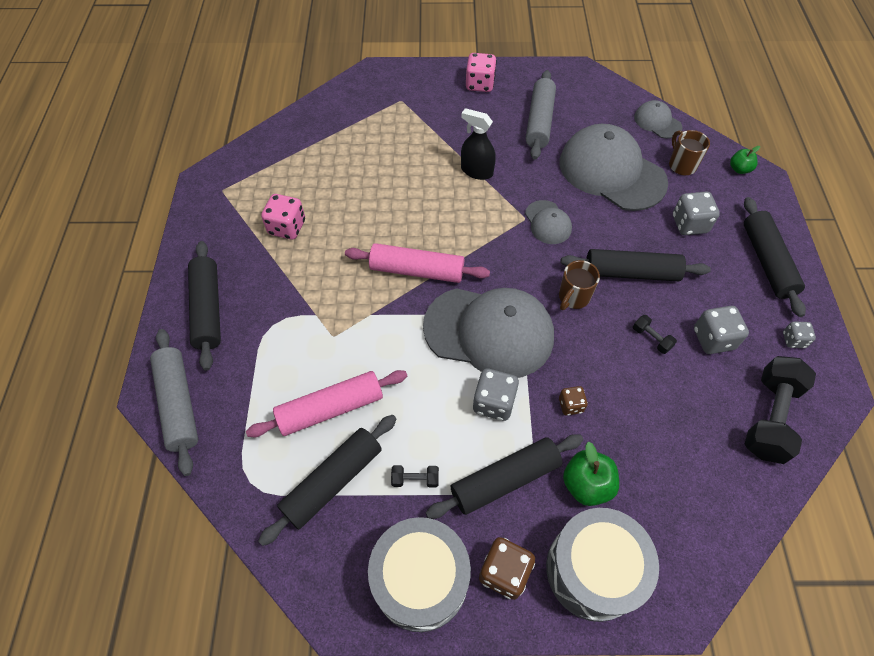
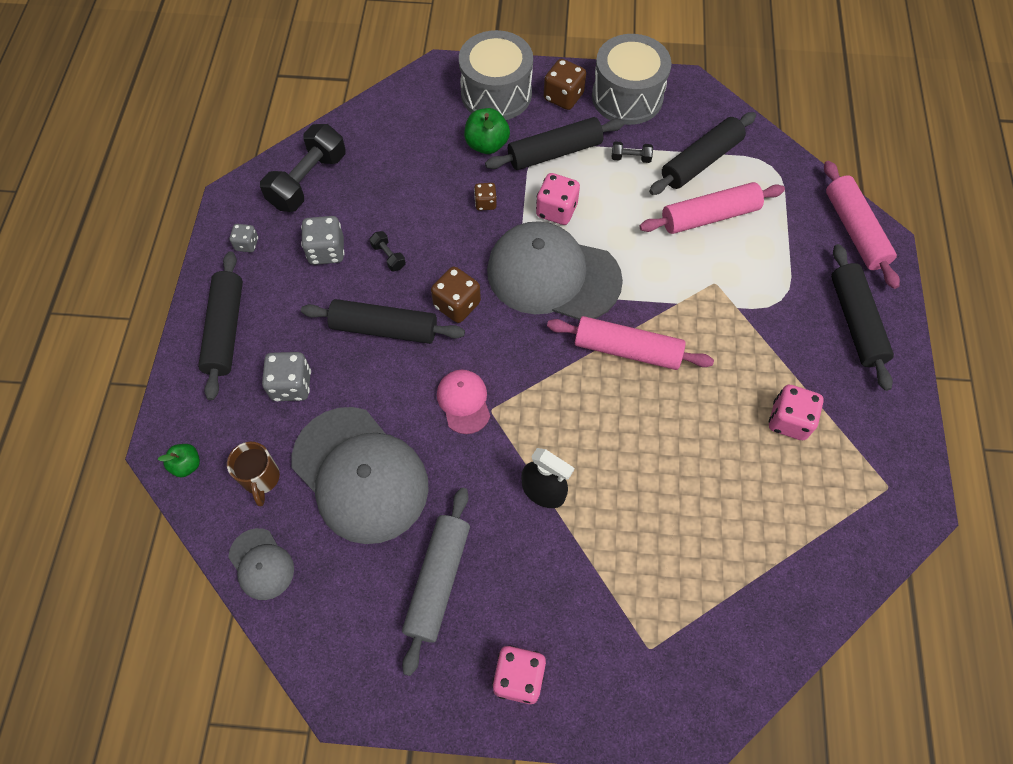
camera: 175 degrees left, 5 degrees up
(179, 404) = (854, 230): grey rolling pin -> pink rolling pin
(494, 402) = (556, 210): grey dice -> pink dice
(548, 222) = (464, 402): grey cap -> pink cap
(573, 297) = (457, 305): brown mug -> brown dice

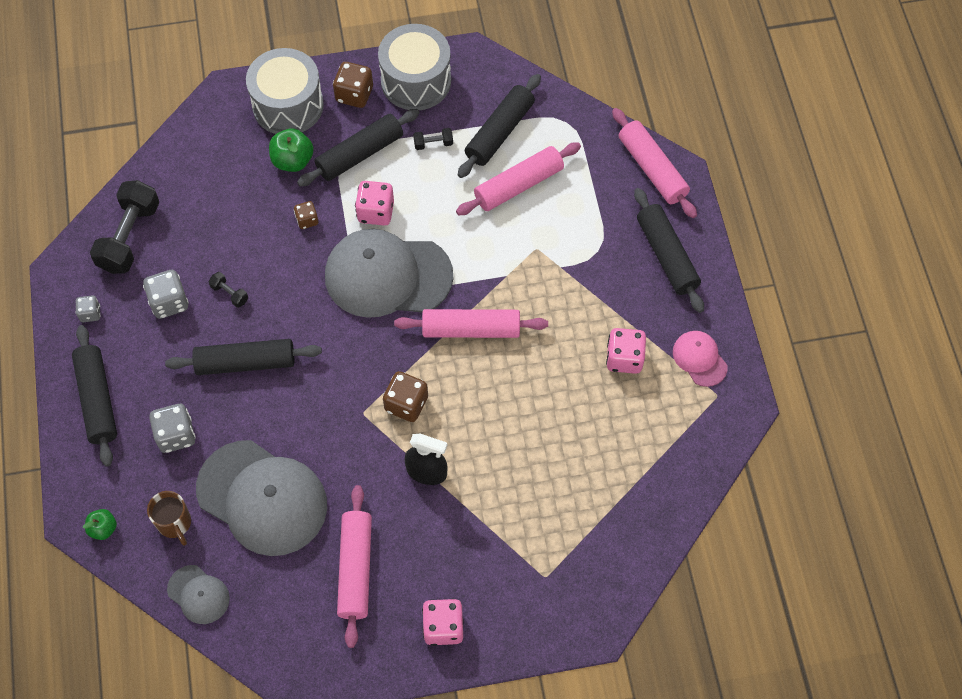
camera: 15 degrees left, 0 degrees up
(437, 580) = (355, 569): grey rolling pin -> pink rolling pin
(457, 305) = (306, 324): brown dice -> brown dice (406, 404)
(464, 402) = (337, 411): pink cap -> pink cap (699, 359)

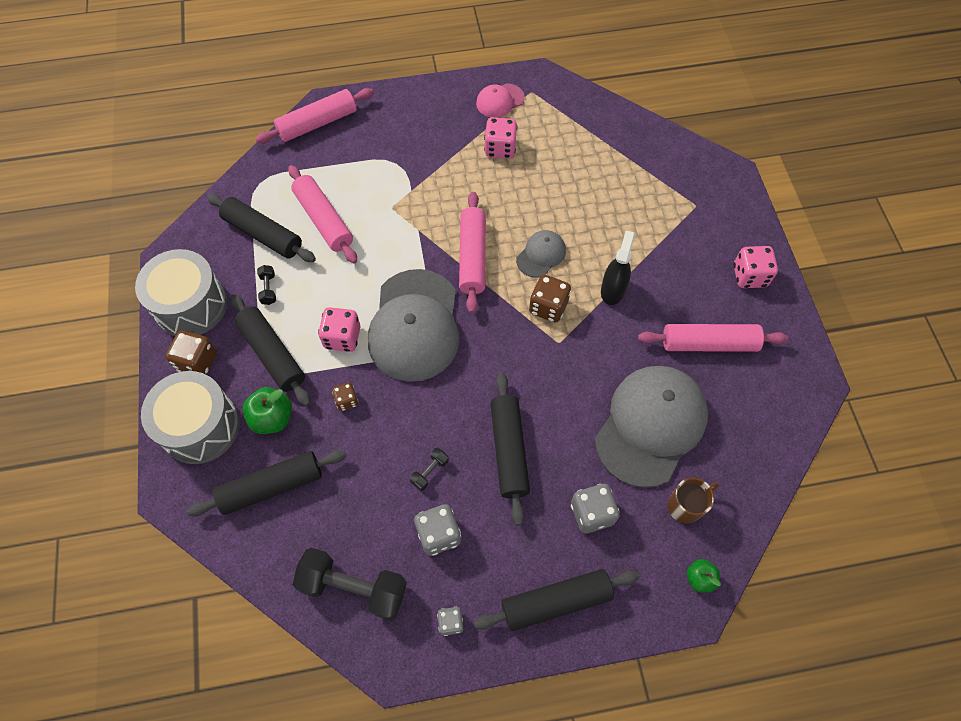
camera: 90 degrees left, 0 degrees up
(198, 594) = (753, 477): grey cap -> grey cap (541, 255)
(667, 255) = (404, 117): black rolling pin -> black rolling pin (271, 486)

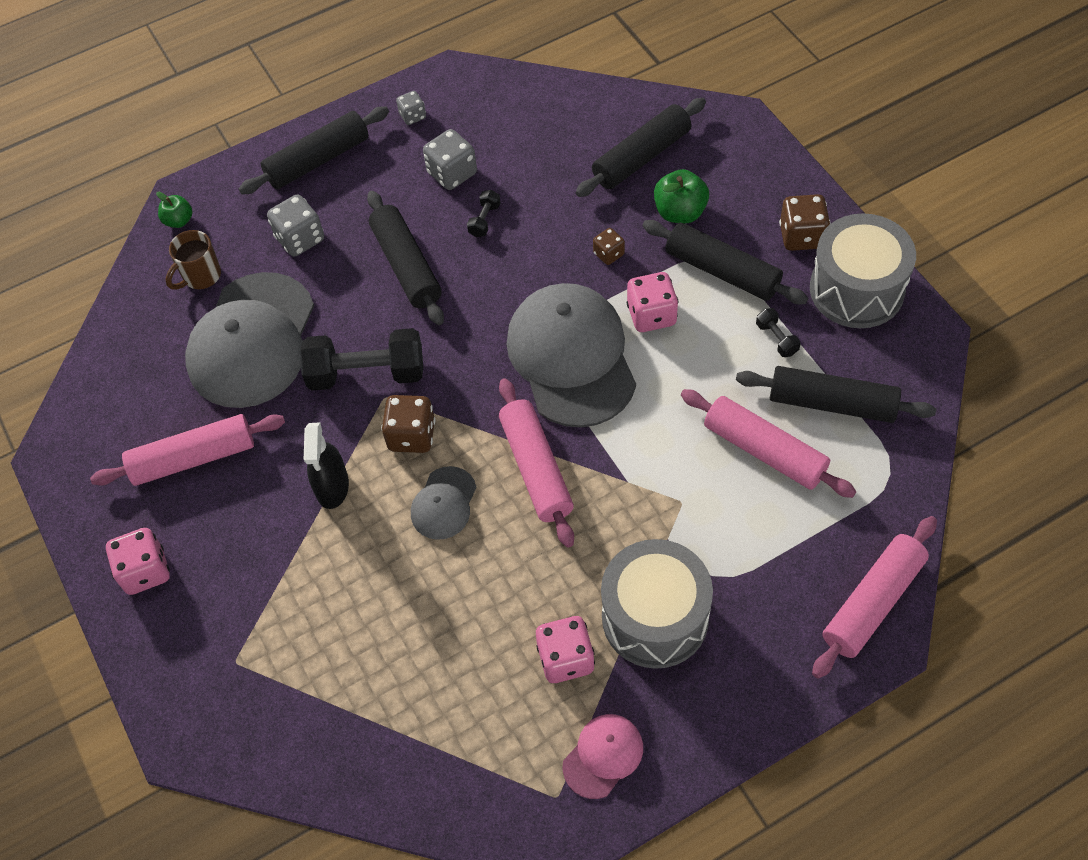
camera: 165 degrees right, 5 degrees down
(200, 427) = (751, 180): grey drum -> grey drum (655, 617)
(354, 587) = (515, 111): black dumbbell -> black dumbbell (366, 373)

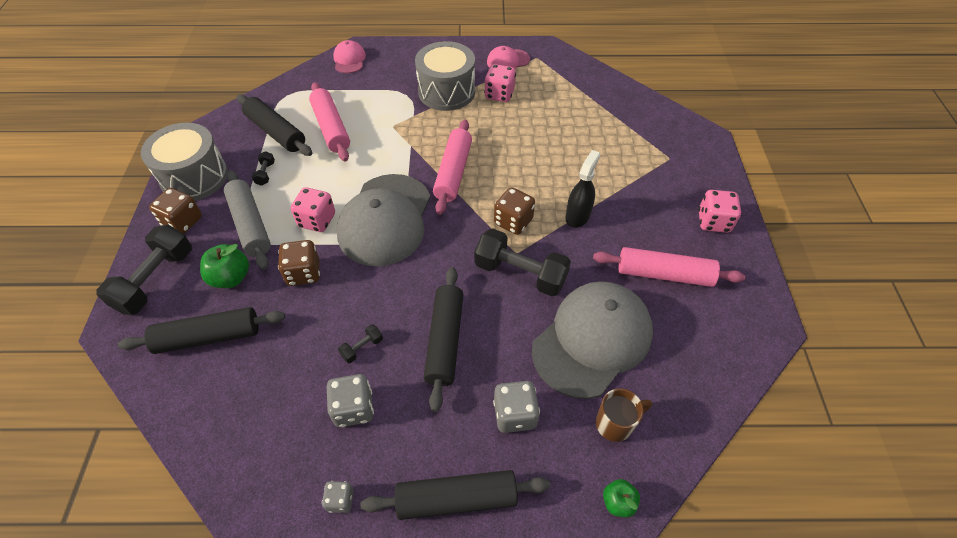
camera: 155 degrees left, 5 degrees down
(444, 503) = (516, 179): grey cap -> none
(608, 254) = (303, 273): brown dice -> brown dice, size x1.70
(722, 271) = (250, 225): black rolling pin -> grey rolling pin
(753, 172) = (155, 280): none -> black dumbbell
(872, 602) = (349, 59): pink rolling pin -> pink cap

